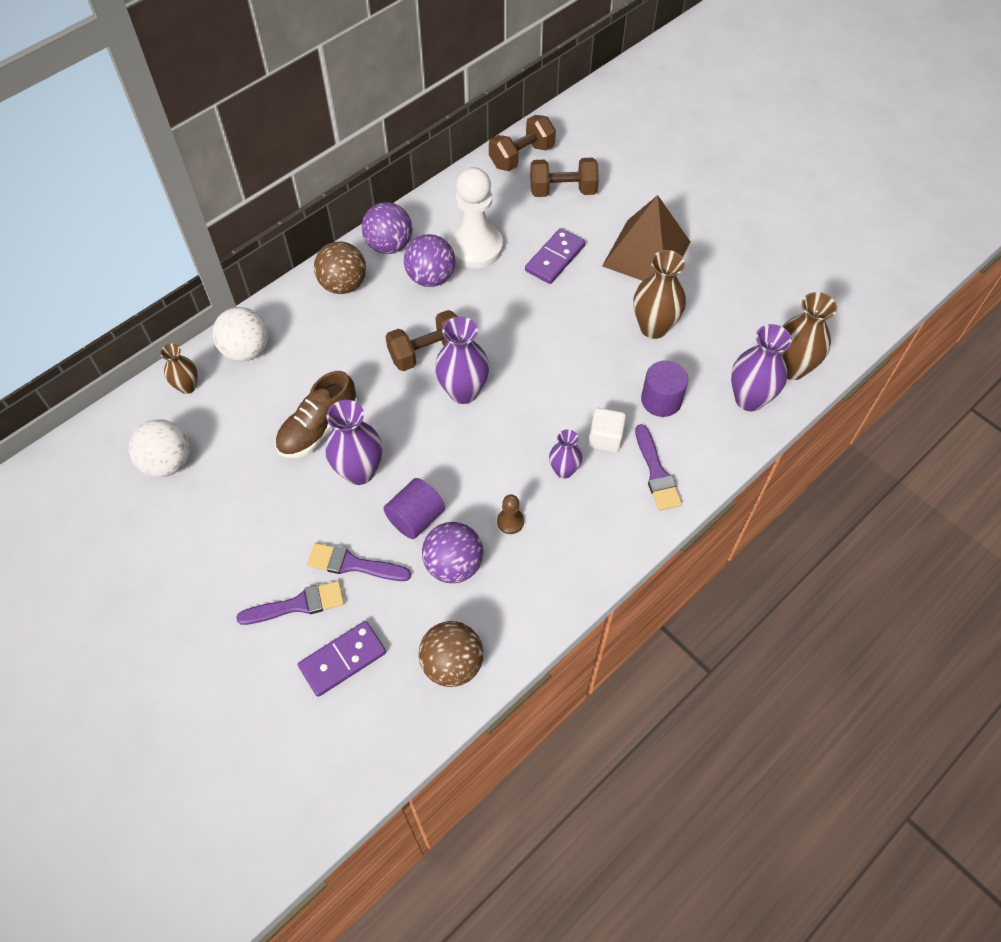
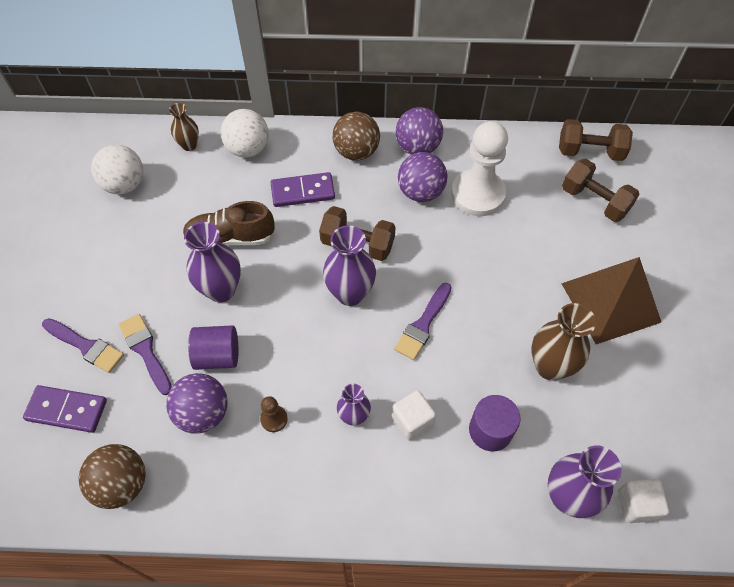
camera: 45 degrees right, 0 degrees up
(555, 258) = (529, 248): purple domino -> purple domino (303, 191)
(656, 473) = (421, 485): purple brush -> purple brush (423, 324)
(791, 368) = (636, 505): brown vase -> white cube

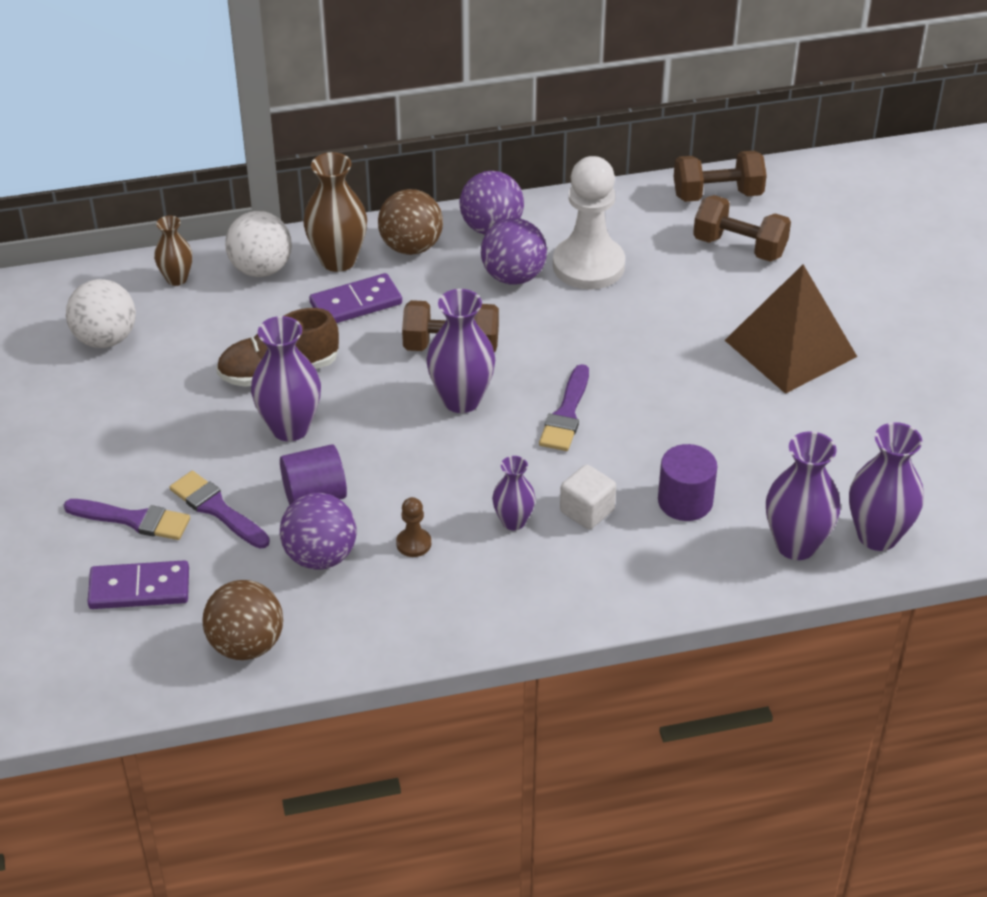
camera: 15 degrees left, 15 degrees down
(550, 366) = (737, 425): brown vase -> brown vase (338, 260)
(636, 505) = (877, 536): white cube -> purple vase

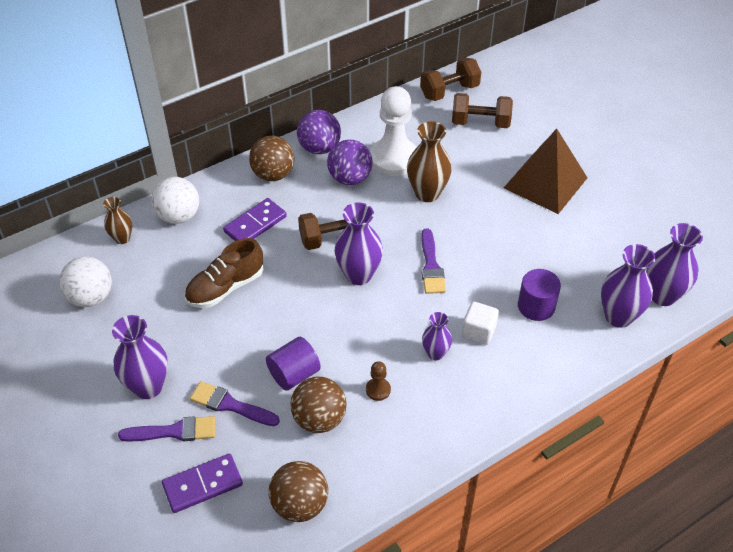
camera: 20 degrees left, 5 degrees up
(290, 428) = (253, 328): purple vase -> purple vase (148, 387)
(320, 556) = (319, 419): purple ball -> brown ball
(338, 260) = (228, 196): brown vase -> brown vase (427, 193)

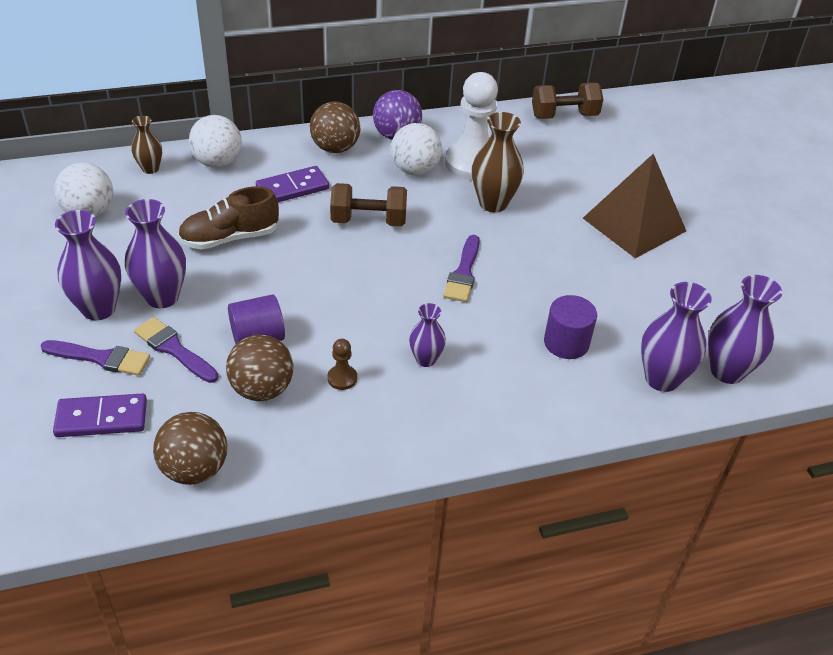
camera: 15 degrees right, 5 degrees down
(350, 178) = (415, 170): purple ball -> white ball
(358, 275) = (378, 261): purple vase -> purple vase (162, 297)
(478, 331) = (486, 351): white cube -> none
(480, 123) = (585, 152): brown dumbbell -> none

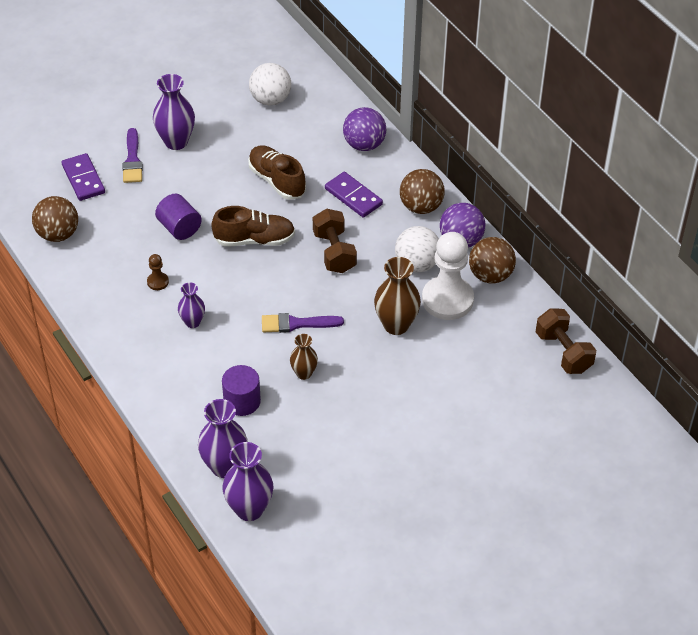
camera: 75 degrees right, 5 degrees up
(150, 169) = (337, 111): brown vase -> brown vase (304, 373)
(162, 297) = (200, 167): purple vase -> none
(174, 349) = (153, 190): purple brush -> none
(218, 162) = (364, 144): white ball -> purple ball
(262, 389) = (133, 244): brown ball -> brown ball (490, 275)
(315, 277) = (254, 240): none -> brown shoe
(634, 224) = (414, 427): brown pyramid -> none

